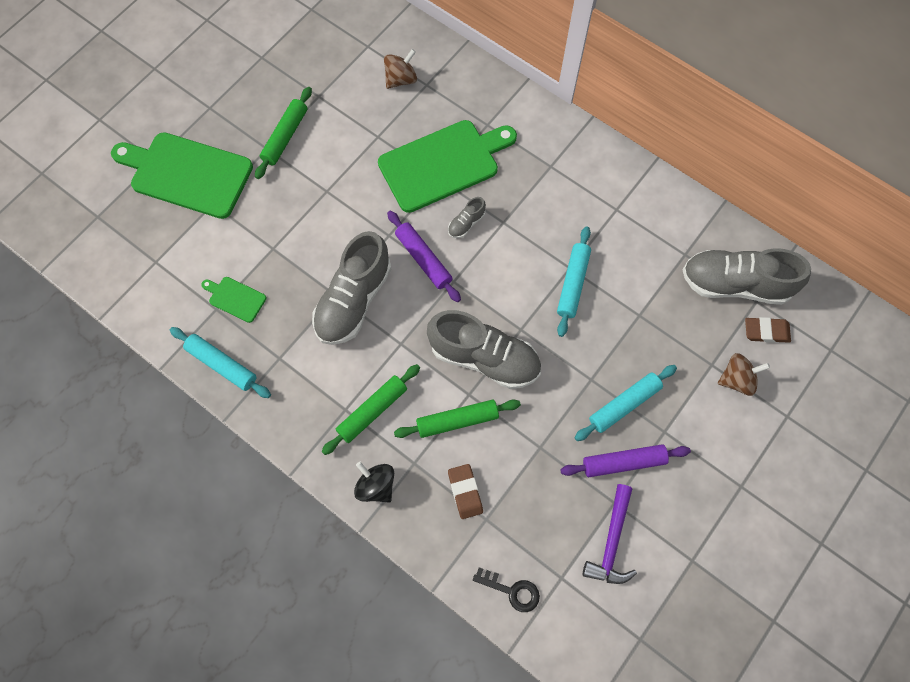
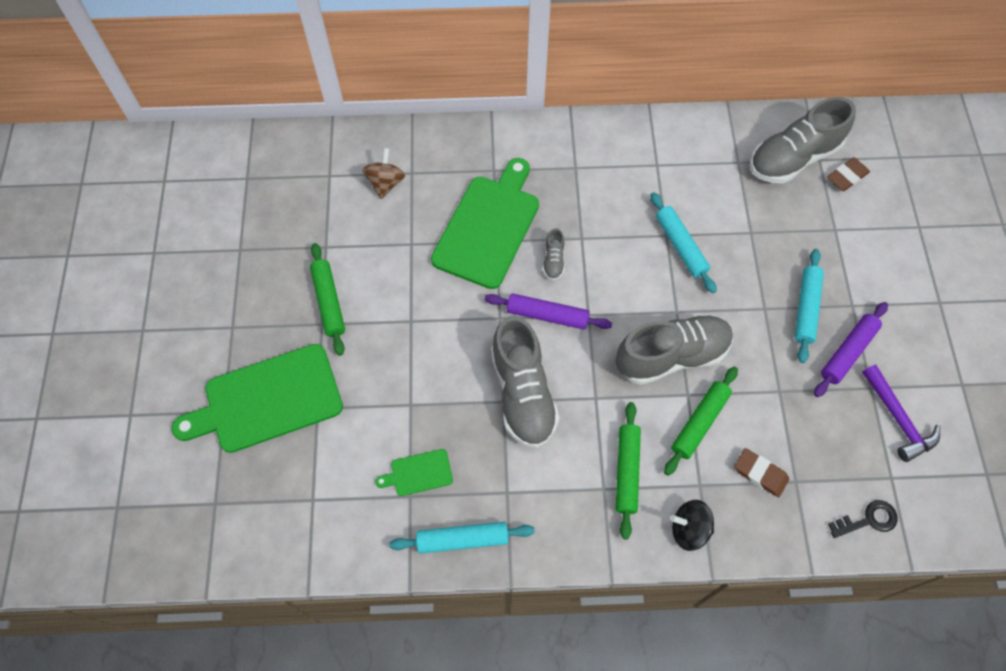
camera: 40 degrees left, 5 degrees down
(737, 379) = (862, 227): brown spinning top -> none

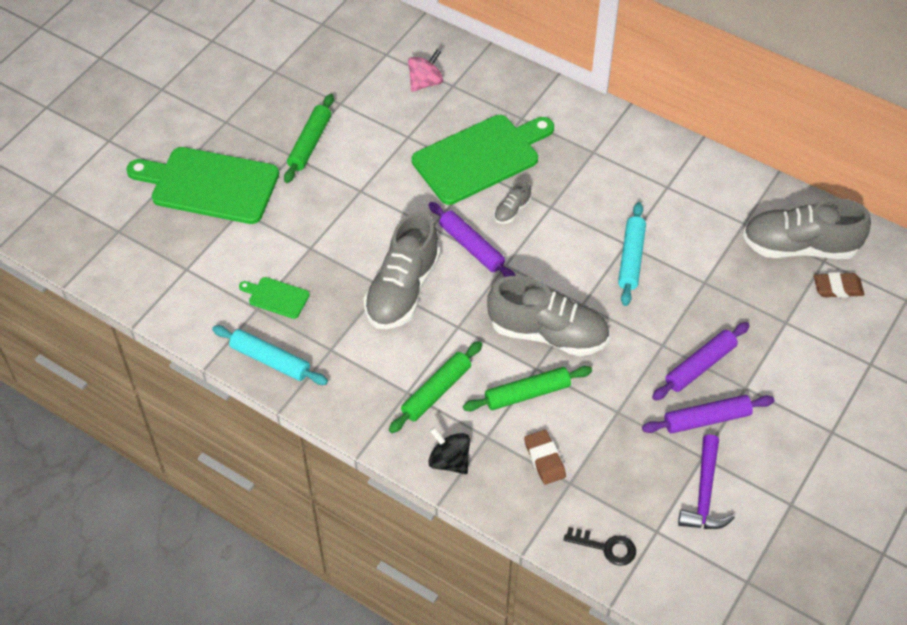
camera: 35 degrees right, 10 degrees down
(385, 183) = (425, 82): brown spinning top -> pink spinning top
(806, 308) = (700, 366): turquoise rolling pin -> purple rolling pin

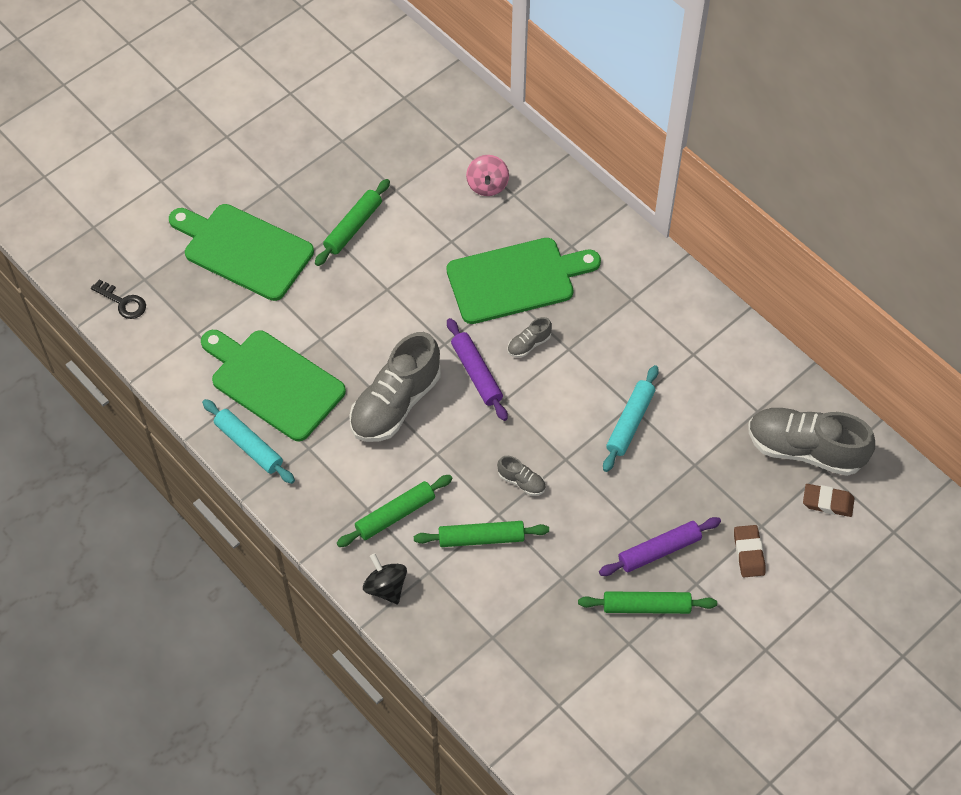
camera: 15 degrees right, 5 degrees up
(276, 297) = (273, 382): green cutting board -> green cutting board, size x2.25
(425, 82) = (487, 185): pink spinning top -> pink spinning top turned 120 degrees clockwise
(544, 459) = (476, 608): brown eraser -> brown eraser (749, 553)
(548, 333) = (521, 481): grey shoe -> grey shoe, size x0.43
(606, 547) = (505, 709): black key -> black key (123, 302)
(704, 494) = (617, 680): purple hammer -> none
(707, 419) = (646, 606): purple rolling pin -> green rolling pin

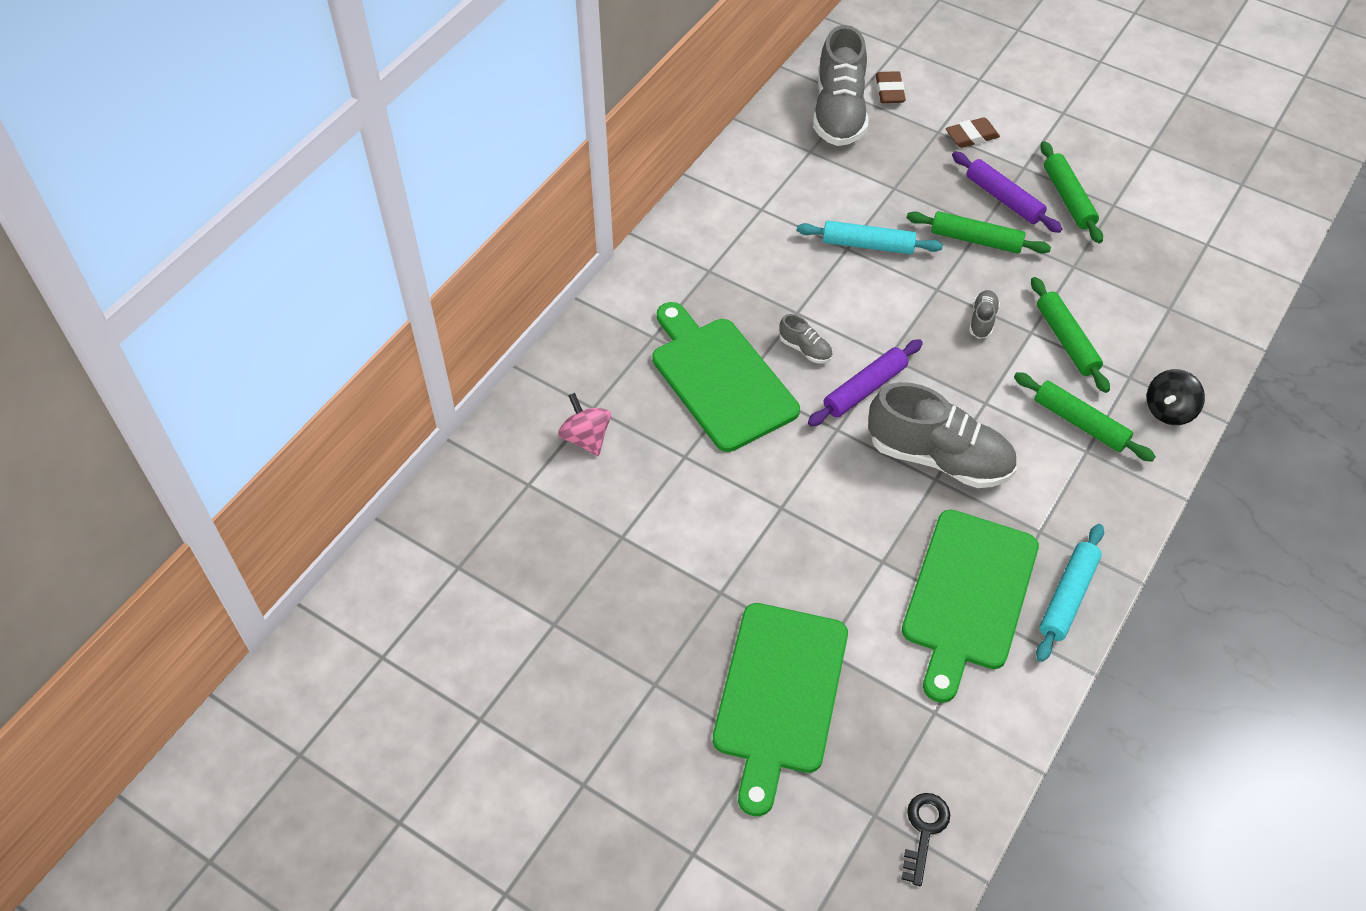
camera: 105 degrees left, 5 degrees down
(353, 227) = (697, 570): green rolling pin -> green rolling pin (976, 240)
(487, 185) = (586, 438): pink spinning top -> pink spinning top turned 105 degrees counterclockwise

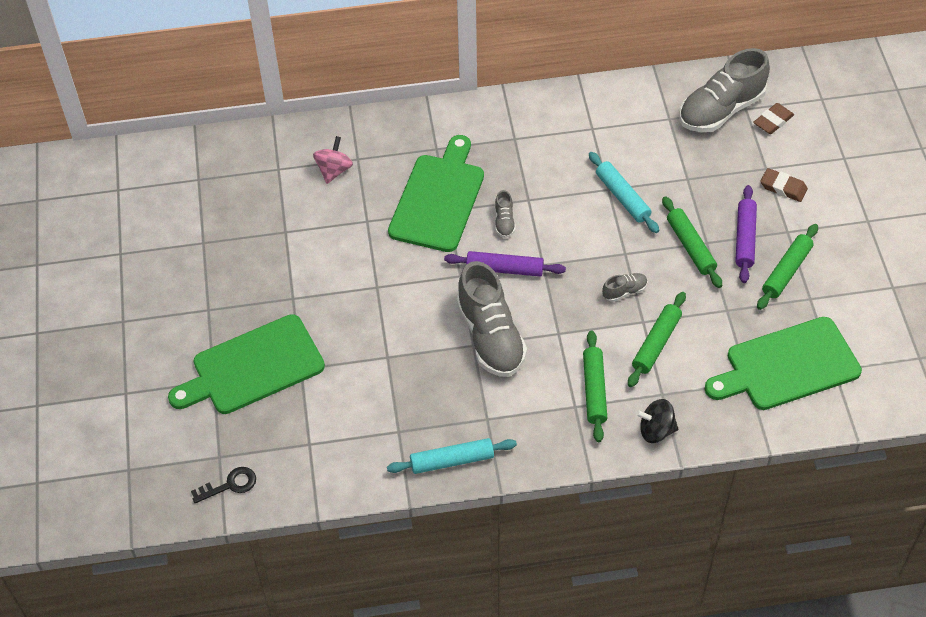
camera: 50 degrees right, 0 degrees up
(968, 596) = (403, 412): green cutting board -> green cutting board (787, 366)

